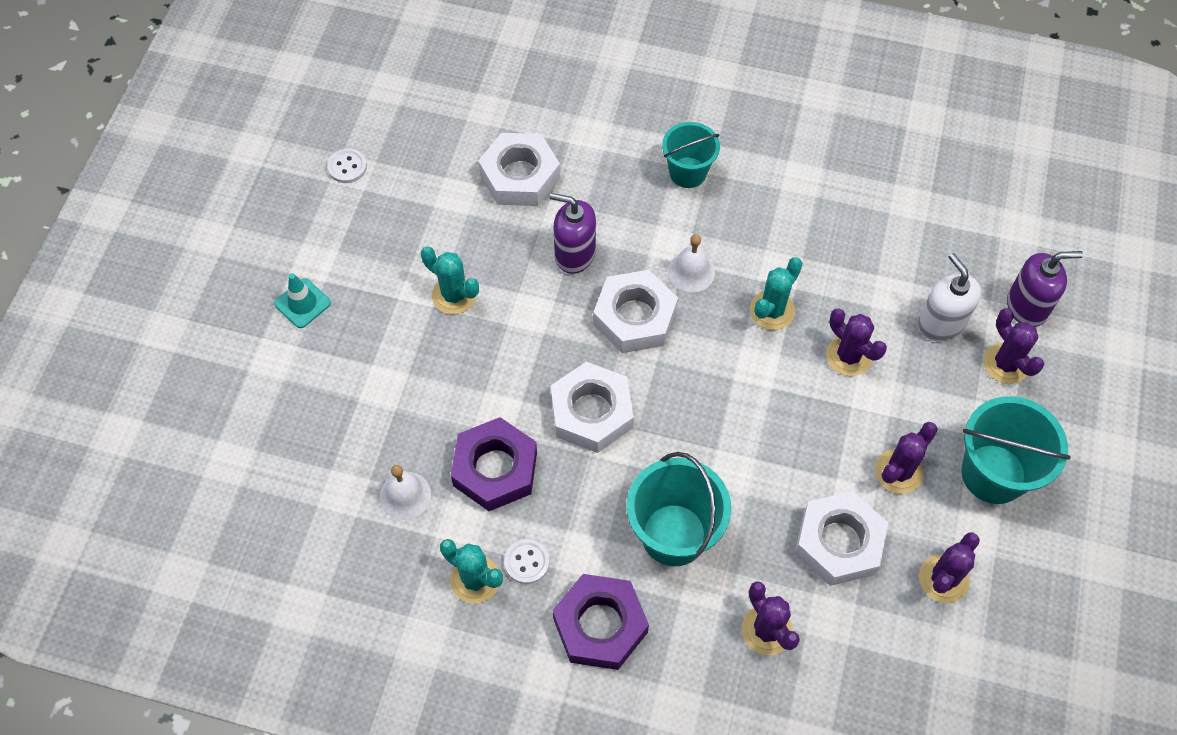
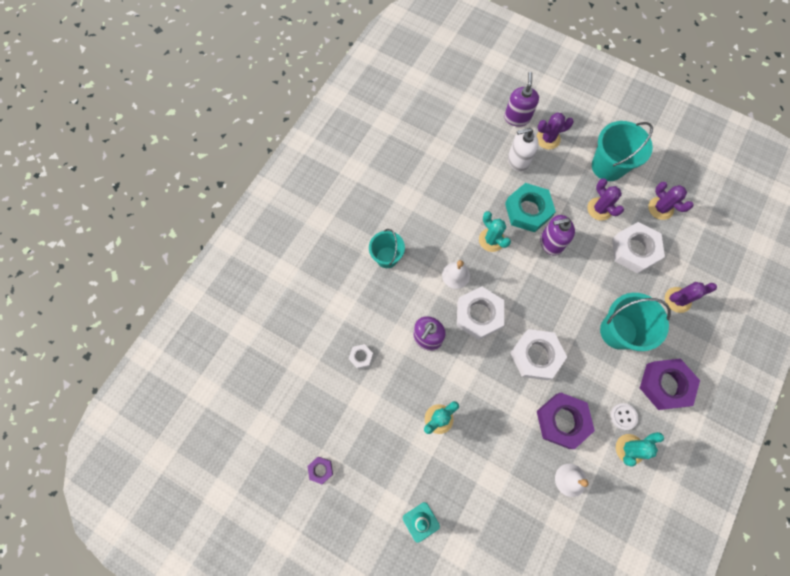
camera: 75 degrees left, 10 degrees up
(347, 167) = (320, 470): white button -> purple nut
(520, 176) = (361, 357): white nut -> white nut, size x0.47
(801, 402) = (551, 242): none -> purple soap dispenser
(848, 356) = (528, 210): purple cactus -> turquoise nut

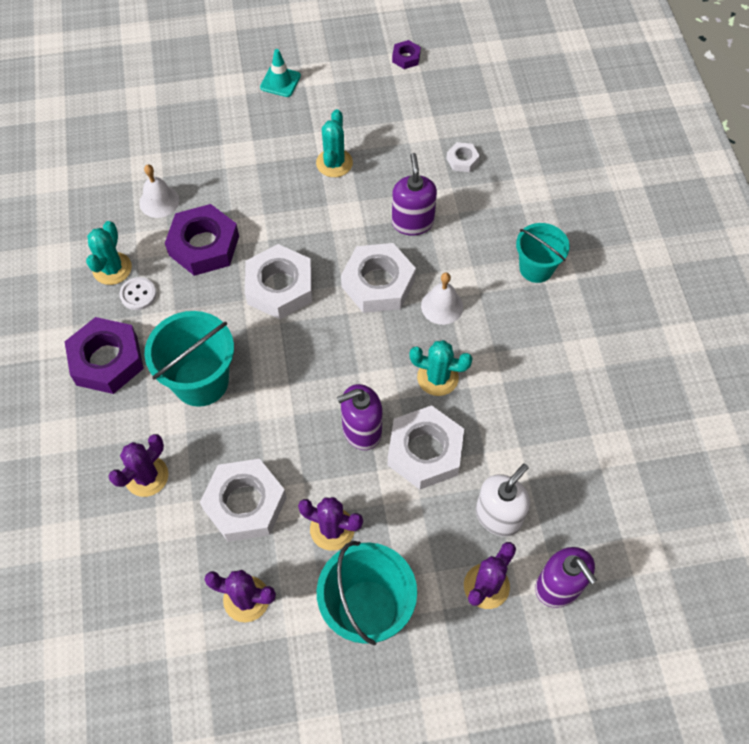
camera: 140 degrees right, 10 degrees down
(528, 210) = (425, 451): turquoise nut -> white nut
(551, 242) = (361, 430): purple soap dispenser -> purple soap dispenser turned 150 degrees counterclockwise

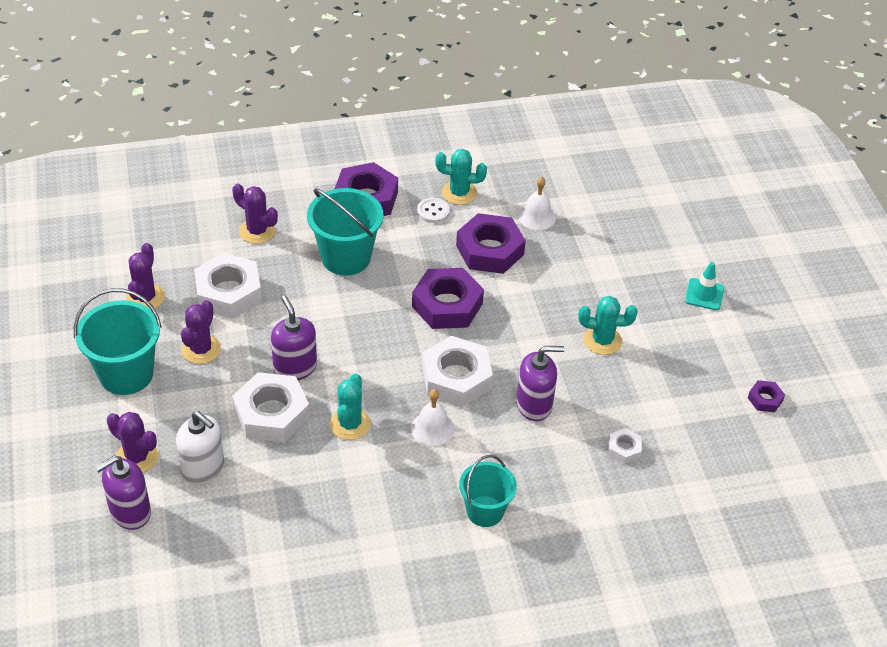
camera: 85 degrees right, 15 degrees down
(280, 287) = (447, 305): white nut -> purple nut

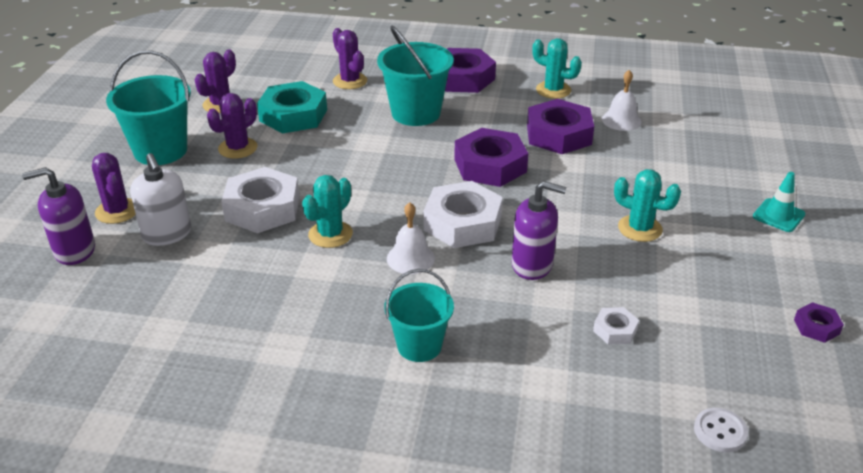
camera: 25 degrees right, 10 degrees down
(228, 292) = (293, 115): white nut -> turquoise nut
(295, 367) = (311, 179): purple soap dispenser -> none
(433, 211) = (520, 98): white button -> white button (720, 431)

